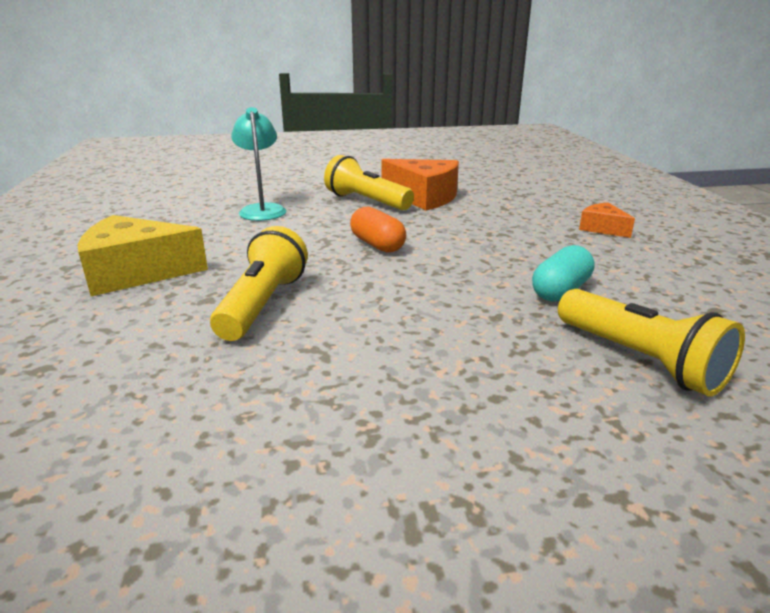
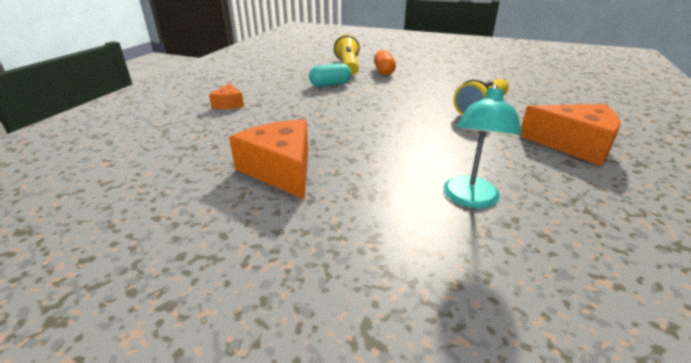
camera: 150 degrees left, 5 degrees up
(136, 273) = (573, 144): yellow cheese -> orange cheese
(366, 201) = (345, 180): yellow flashlight -> none
(377, 245) = (388, 127): orange capsule -> orange capsule (384, 71)

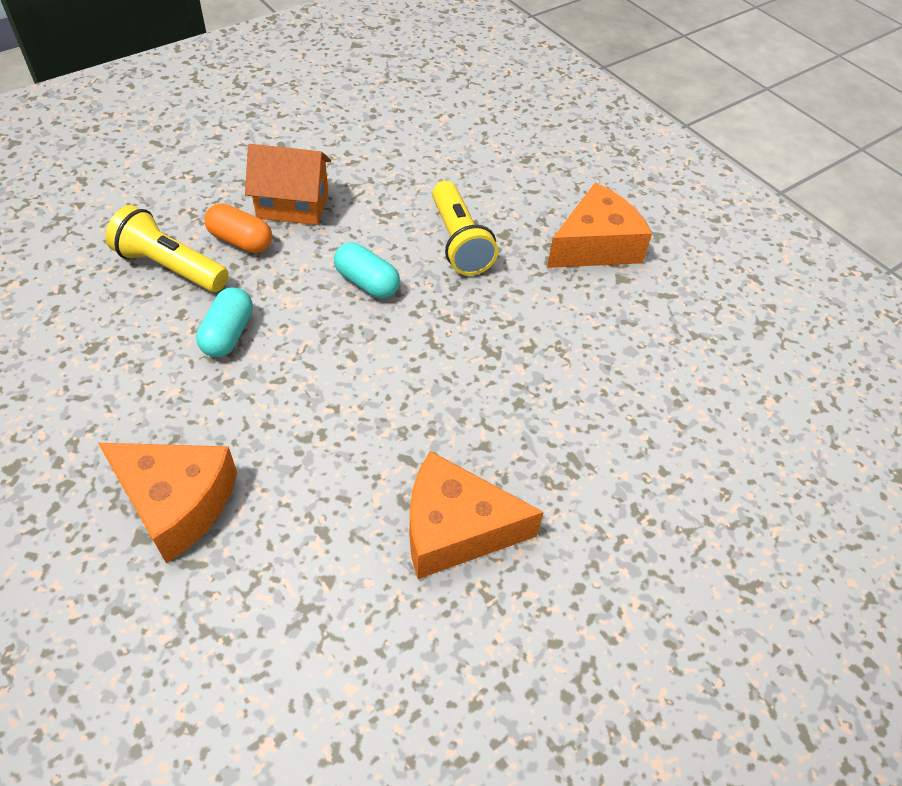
camera: 60 degrees left, 20 degrees up
(229, 104) = (177, 503): orange cheese -> orange cheese, size x1.88
(409, 98) = (367, 283): none -> turquoise capsule
(423, 72) = (293, 205): none -> orange house
(470, 199) = (628, 399): turquoise lamp -> none

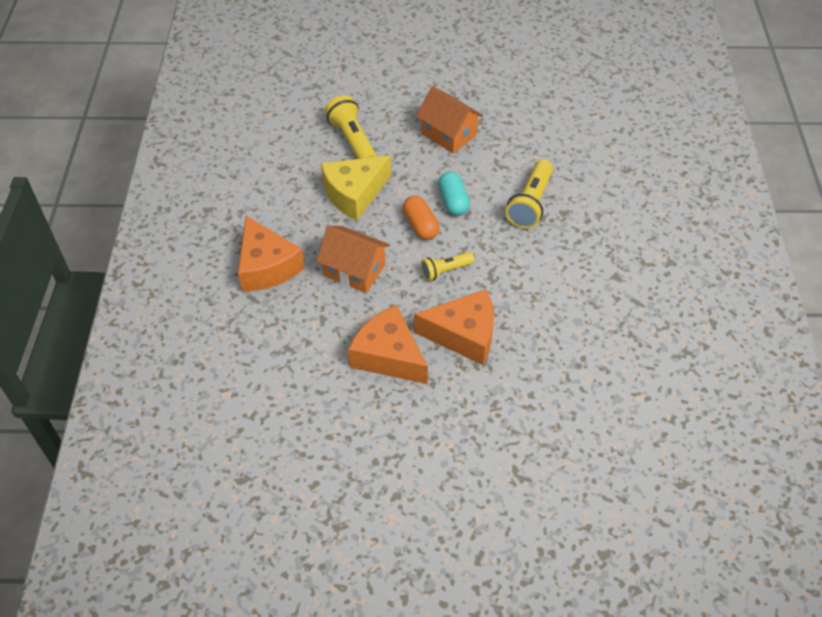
camera: 40 degrees right, 0 degrees up
(228, 334) = (354, 194): turquoise capsule -> yellow cheese
(241, 241) = (401, 143): orange capsule -> orange capsule (420, 226)
(312, 437) = (354, 270): none -> orange house
(430, 373) = (445, 271): none -> yellow flashlight
(595, 245) = (619, 248): orange cheese -> orange cheese (463, 335)

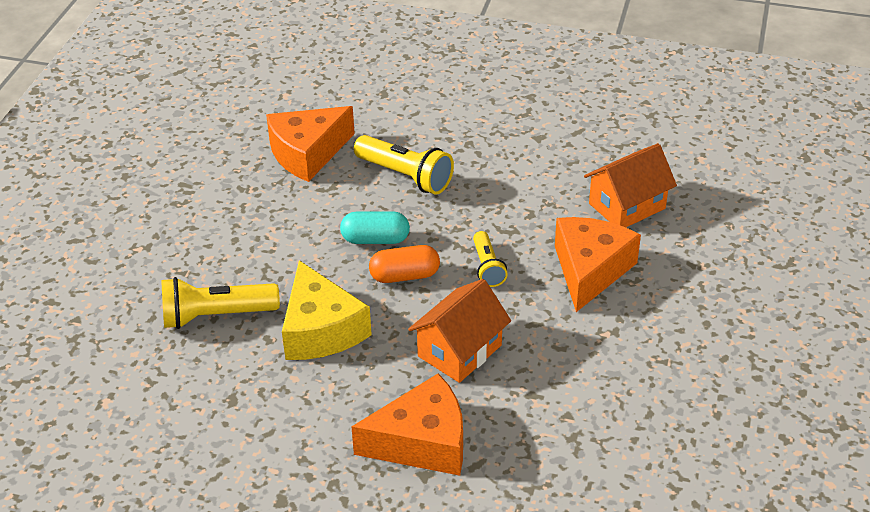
camera: 75 degrees left, 10 degrees down
(388, 356) = (606, 340): orange cheese -> orange cheese (307, 153)
(448, 134) = (252, 221): orange house -> orange house (627, 206)

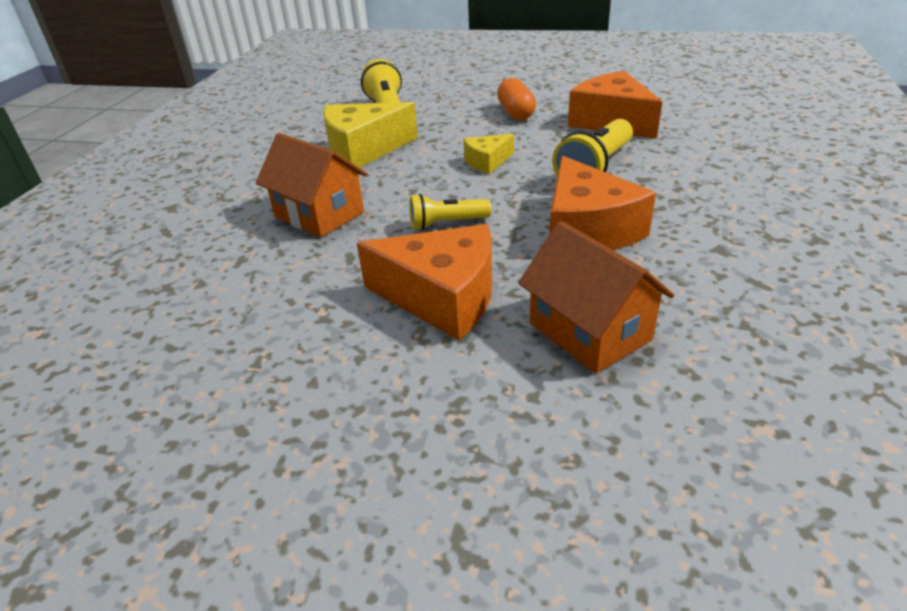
camera: 90 degrees right, 5 degrees down
(375, 239) = (487, 162): turquoise capsule -> yellow cheese
(404, 276) = (433, 179): orange capsule -> orange capsule (515, 113)
(422, 442) = (209, 203): orange cheese -> orange cheese (587, 230)

